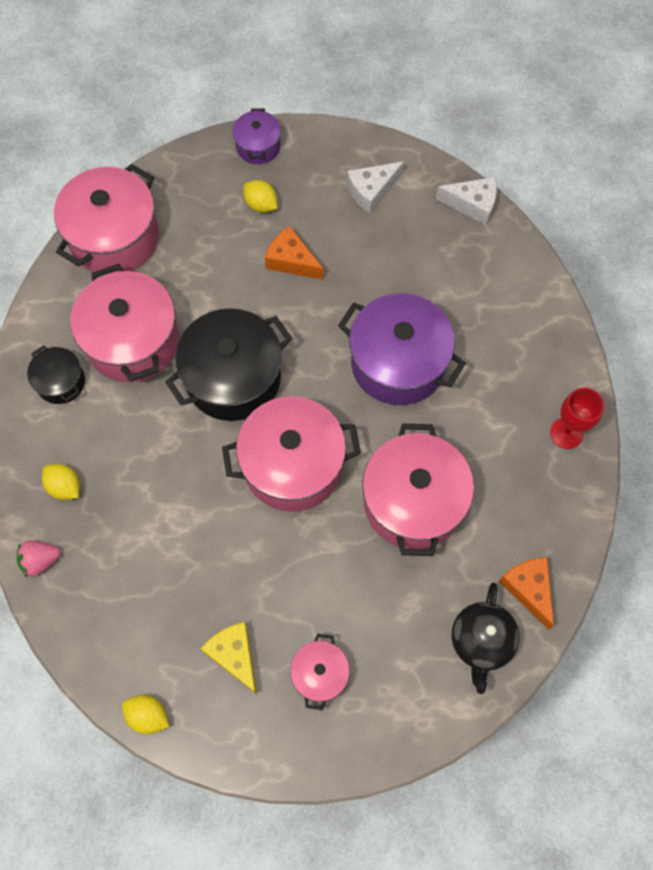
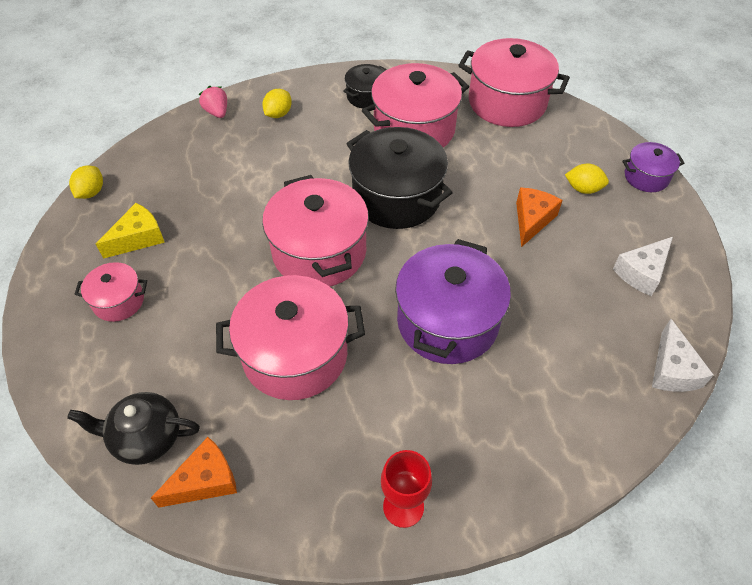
camera: 80 degrees right, 15 degrees down
(261, 205) = (583, 189): yellow lemon -> yellow lemon turned 75 degrees clockwise
(371, 191) = (642, 272): white cheese -> white cheese turned 90 degrees counterclockwise

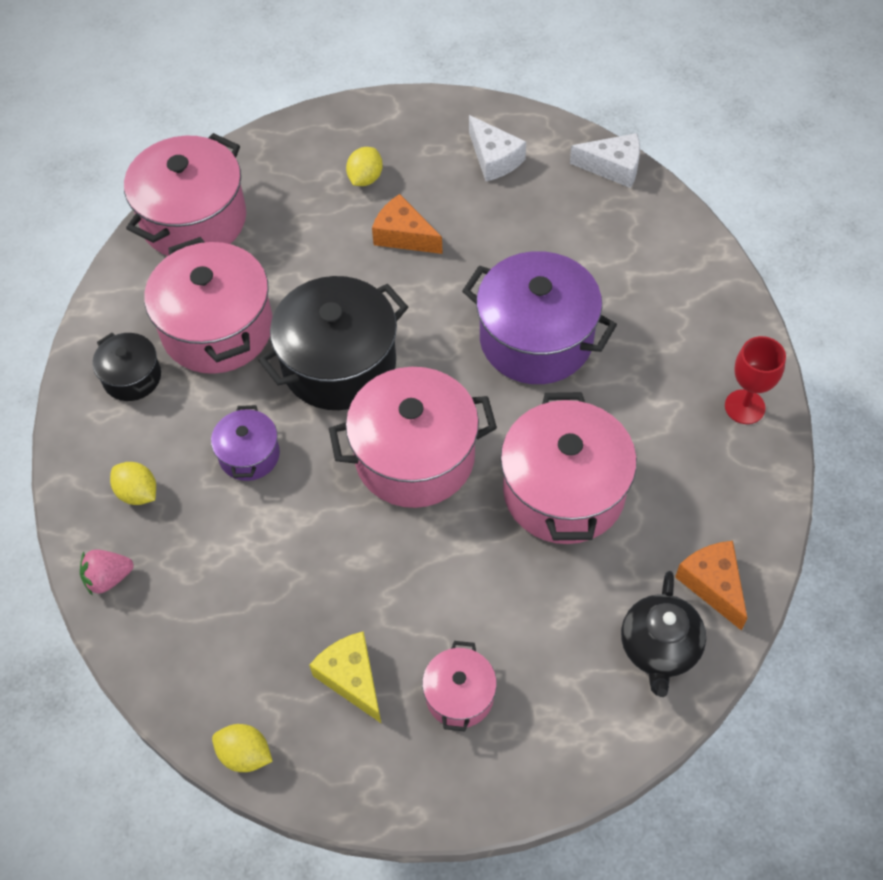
camera: 80 degrees left, 5 degrees up
(646, 177) = (359, 118): purple pot -> purple pot (249, 455)

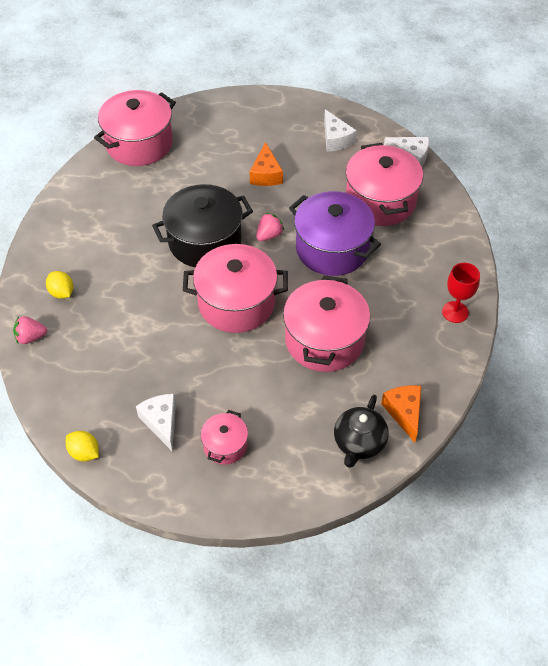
camera: 10 degrees right, 5 degrees down
(132, 377) = (76, 226): black pot -> none
(217, 329) = (136, 208): pink pot -> pink pot (380, 201)
(249, 455) = (135, 283): purple pot -> none
(351, 678) = (161, 422): yellow cheese -> white cheese
(365, 178) = (251, 137): yellow lemon -> none
(403, 235) = (266, 174): orange cheese -> orange cheese turned 135 degrees counterclockwise
(435, 335) = (269, 235): none -> pink strawberry

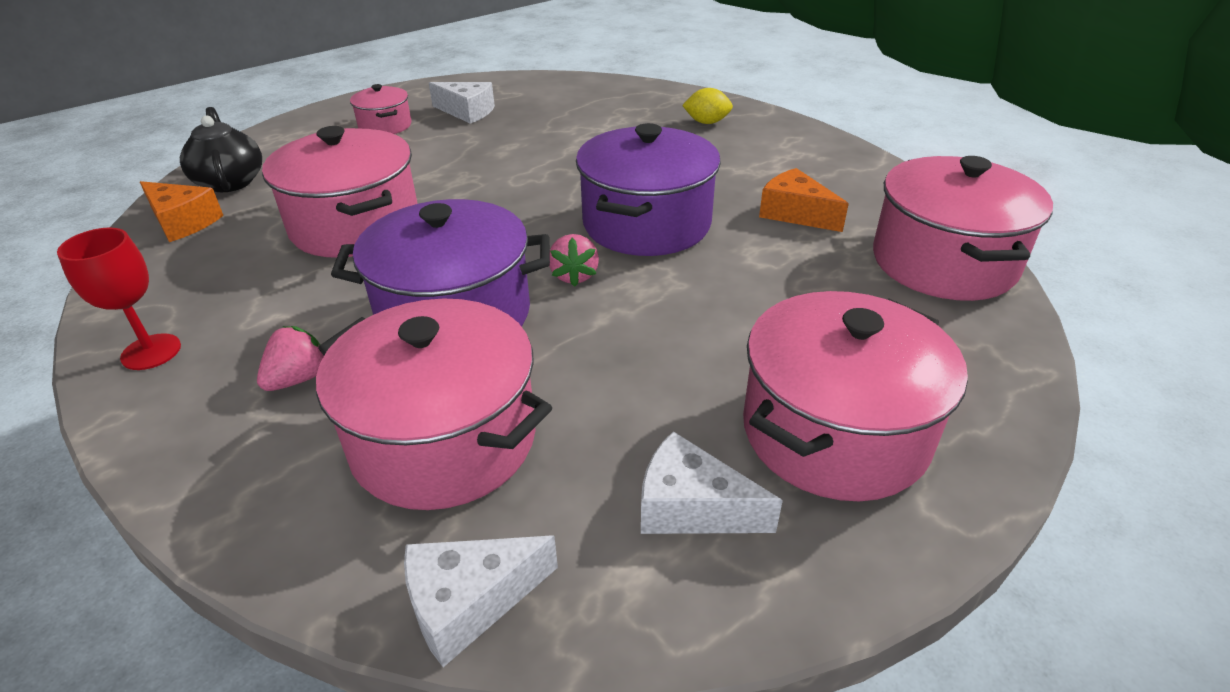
camera: 135 degrees right, 15 degrees down
(31, 337) = (671, 95): pink strawberry -> pink strawberry (298, 379)
(84, 453) = (508, 79): yellow lemon -> none
(205, 241) = (646, 224): black pot -> purple pot
(236, 303) = (514, 200): pink pot -> pink pot (834, 432)
(266, 174) = (708, 345): orange cheese -> orange cheese (795, 213)

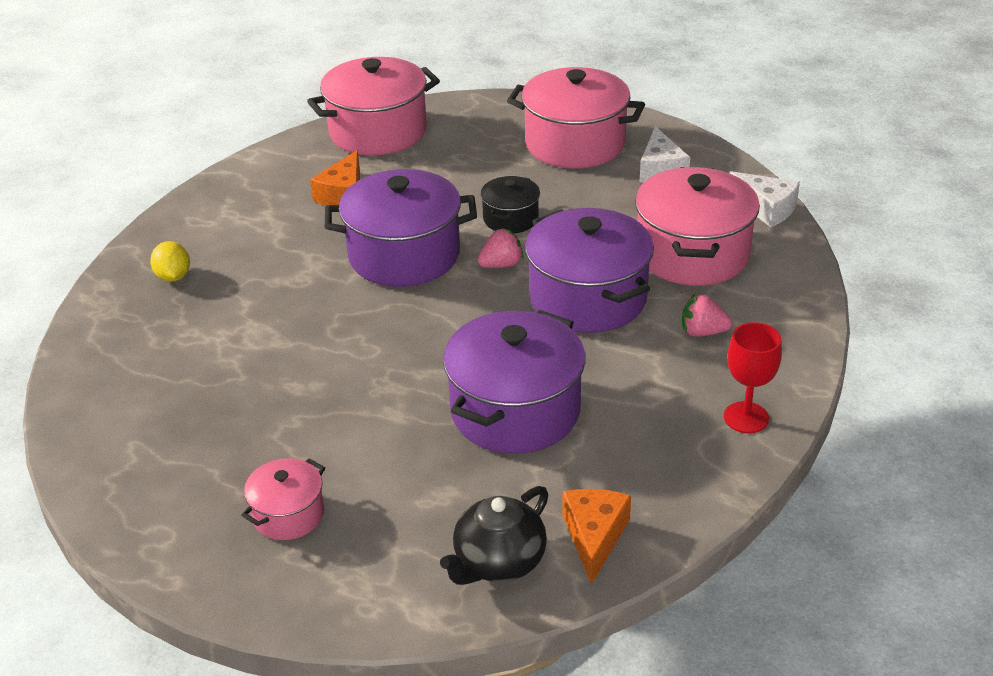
camera: 115 degrees left, 0 degrees up
(355, 225) = (515, 411): pink pot -> purple pot
(467, 112) = (213, 462): white cheese -> none
(662, 308) = (510, 218): none -> black pot

